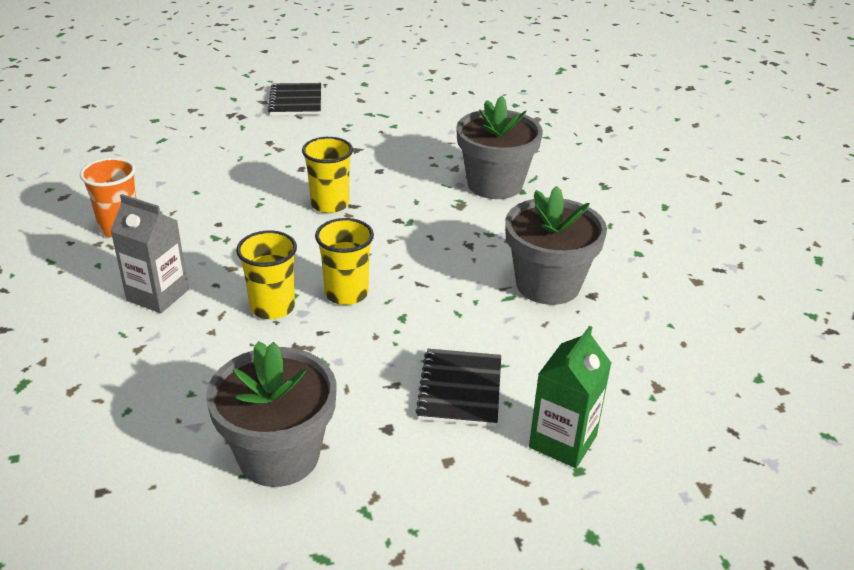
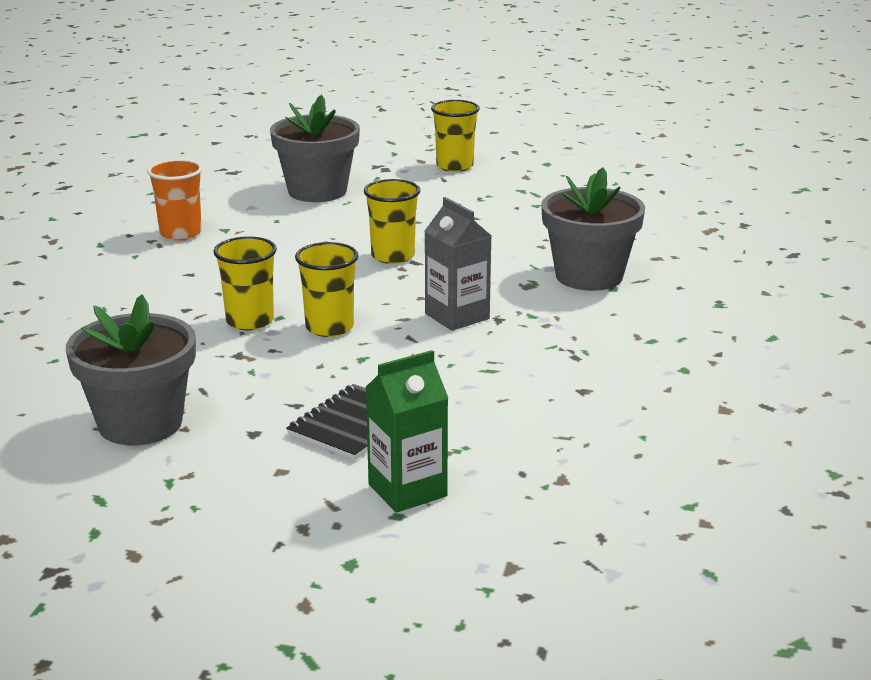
camera: 30 degrees right, 10 degrees down
(158, 295) = (161, 288): grey carton -> grey carton (457, 316)
(295, 101) = (454, 166): black notebook -> yellow cup
(547, 284) = (544, 370): grey flower pot -> grey flower pot (317, 191)

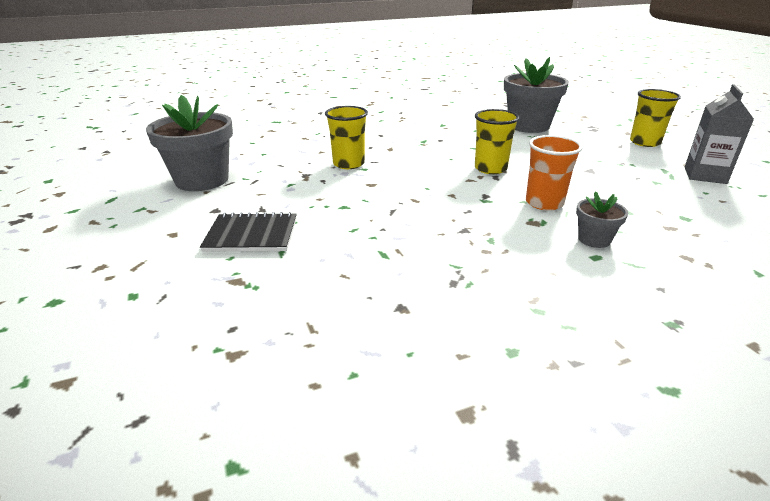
camera: 55 degrees right, 5 degrees up
(180, 233) = (420, 119): orange cup -> orange cup (544, 203)
(329, 327) = (370, 184): yellow cup -> none
(407, 490) = (172, 286): green carton -> none
(457, 316) = (445, 214): grey carton -> grey carton (705, 175)
(589, 276) = (594, 239): grey flower pot -> grey flower pot, size x0.48

